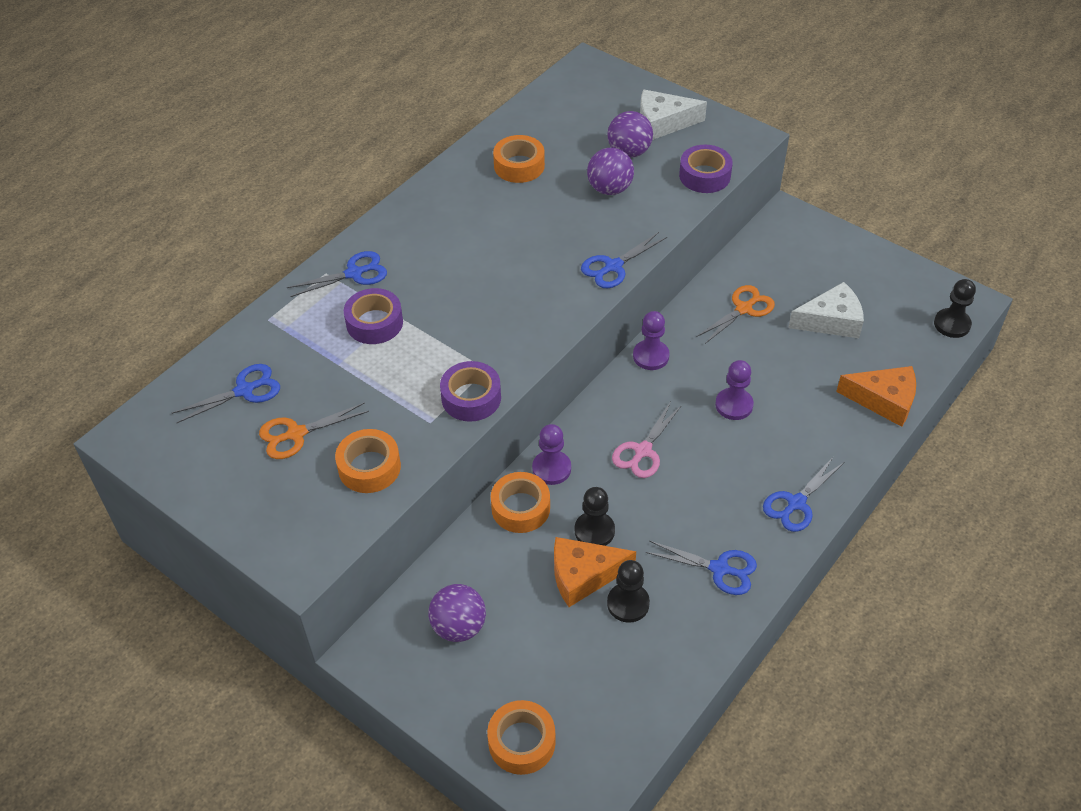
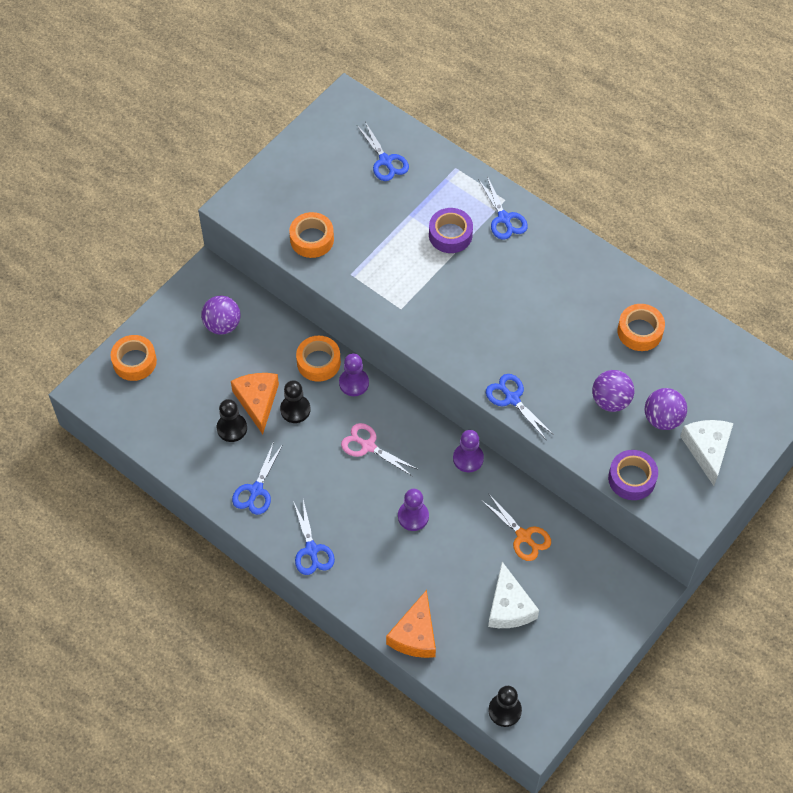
camera: 90 degrees right, 10 degrees up
(295, 434) = (344, 194): orange scissors -> none
(471, 398) = (372, 299): purple tape -> none
(796, 504) = (312, 550): blue scissors -> blue scissors turned 150 degrees counterclockwise

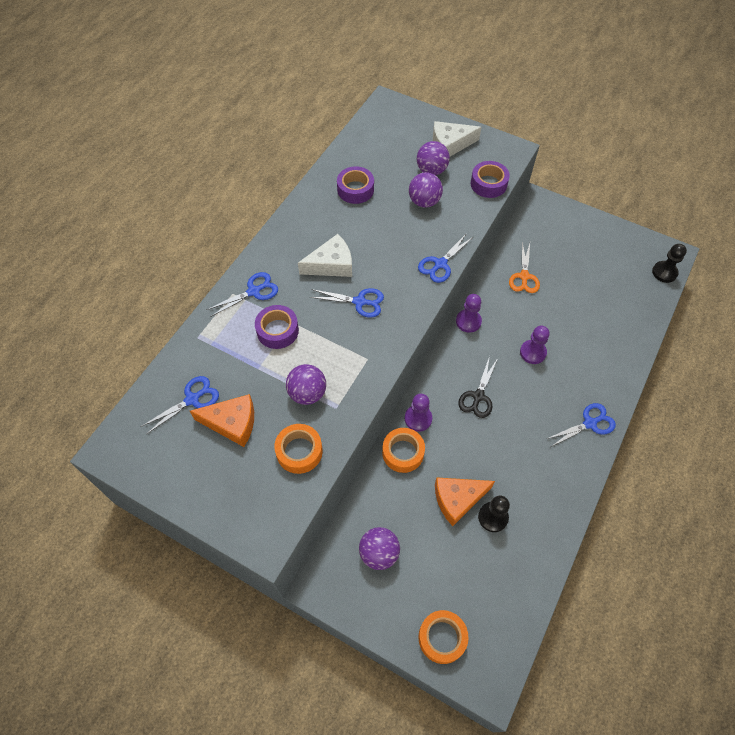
camera: 100 degrees left, 0 degrees up
(256, 490) = (550, 481): blue scissors -> blue scissors (360, 302)
(295, 409) = (458, 463): black pawn -> none
(368, 446) = (478, 397): pink scissors -> black scissors
(372, 252) = (307, 393): none -> purple ball
(415, 634) = (632, 336): orange cheese -> orange cheese (232, 423)
(509, 606) = (584, 279): white cheese -> white cheese (331, 265)
(524, 536) = (524, 277): orange scissors -> orange scissors turned 150 degrees clockwise
(640, 331) = (355, 189): orange tape -> purple tape

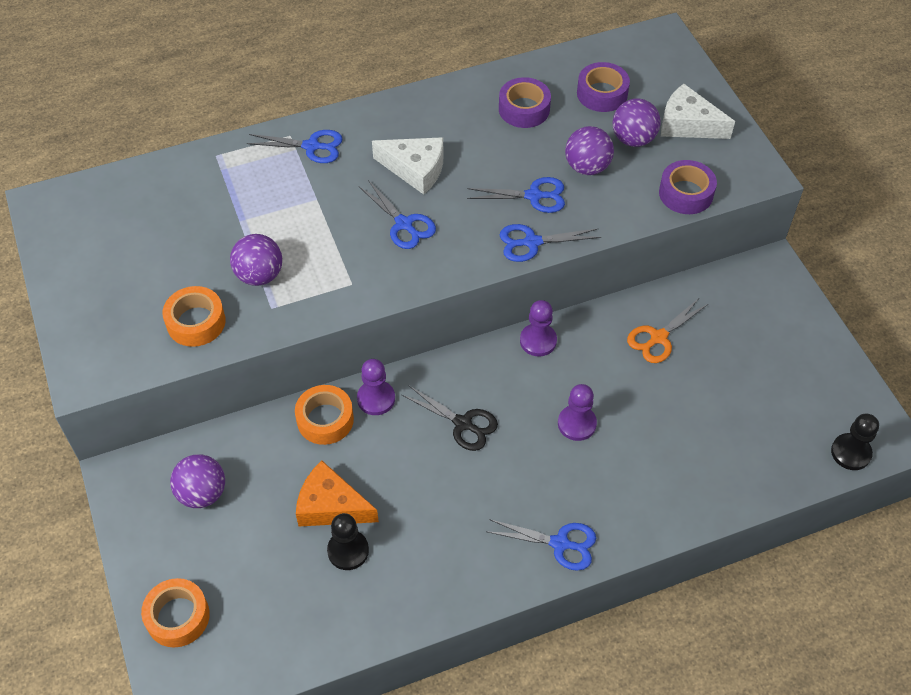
camera: 40 degrees right, 5 degrees down
(192, 399) = (154, 208): blue scissors -> blue scissors (534, 196)
(232, 423) = (165, 254): orange cheese -> none
(277, 331) = (294, 198): purple tape -> purple tape (602, 93)
(478, 397) = (463, 424): black scissors -> black scissors turned 120 degrees counterclockwise

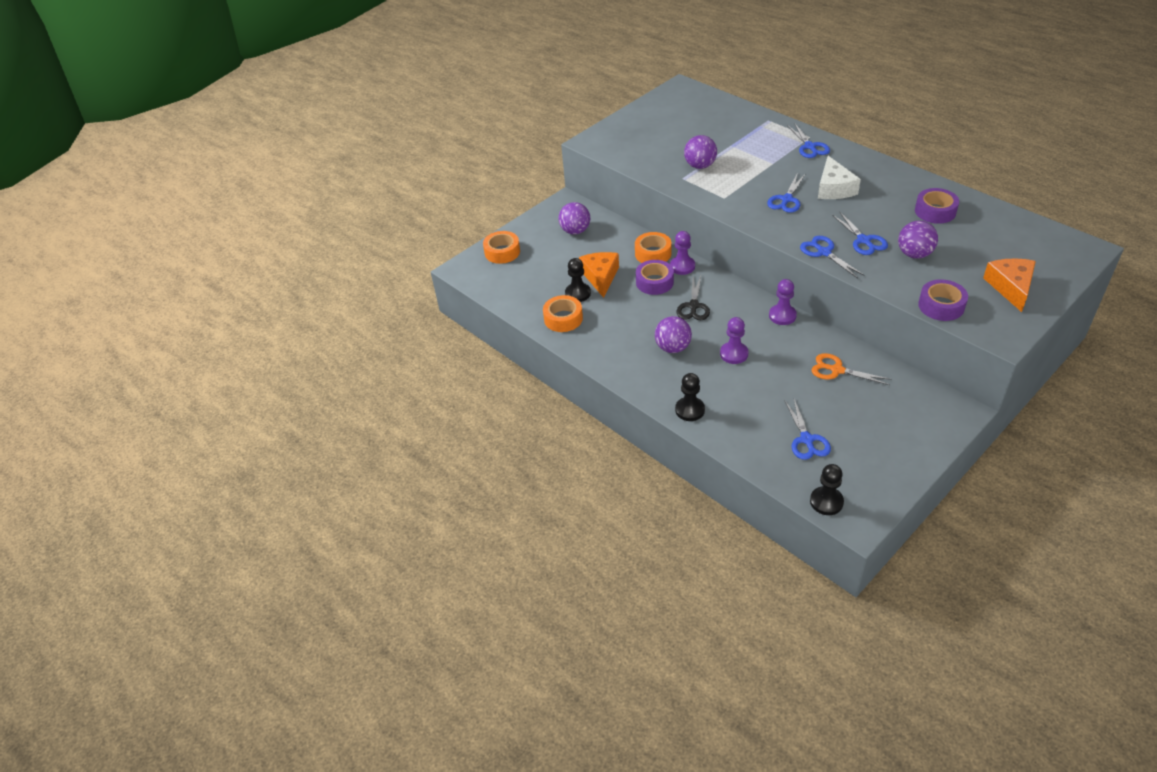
camera: 70 degrees right, 10 degrees down
(196, 322) = (651, 159): orange tape -> orange tape (563, 318)
(560, 544) = (642, 375): blue scissors -> blue scissors (807, 440)
(602, 93) = (991, 239): purple tape -> purple tape (654, 282)
(633, 139) = (964, 266): purple ball -> purple ball (673, 348)
(650, 518) = (690, 410): none -> black pawn
(688, 124) = (1011, 287): white cheese -> orange cheese

